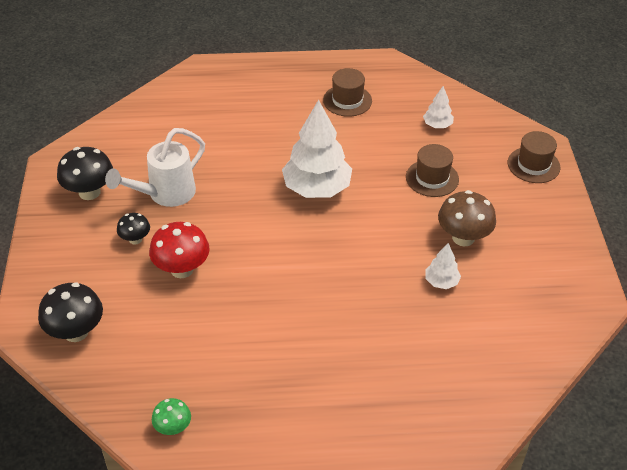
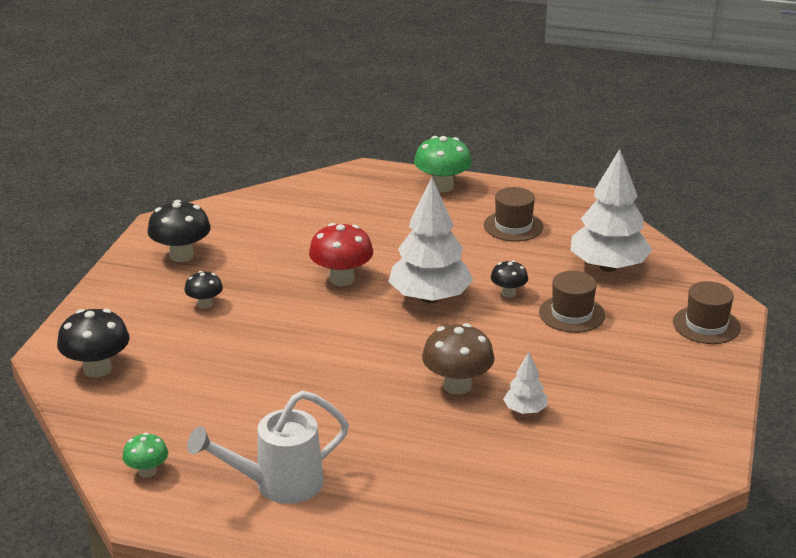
camera: 20 degrees right, 15 degrees down
(165, 194) = (259, 272): white watering can -> white watering can (277, 484)
(182, 269) = (238, 339): red mushroom -> red mushroom (341, 279)
(272, 72) = (442, 186): none -> green mushroom
(375, 169) = (508, 293): none -> black mushroom
(437, 125) = (608, 267): white tree -> white tree, size x2.12
(463, 238) = (576, 375): brown mushroom -> brown mushroom (457, 385)

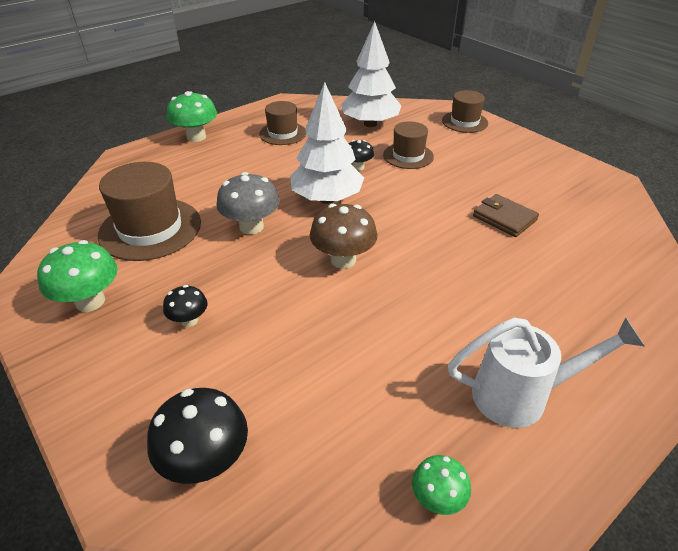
camera: 55 degrees left, 10 degrees up
(181, 255) = (90, 301): black mushroom -> green mushroom
(277, 484) = (522, 395): white watering can -> white watering can turned 105 degrees counterclockwise
(284, 235) = (150, 229): none -> brown hat
(341, 279) = (251, 227): red mushroom -> grey mushroom
(457, 385) = (450, 234): brown mushroom -> brown mushroom (343, 260)
(525, 410) = (504, 218): white tree -> brown wallet

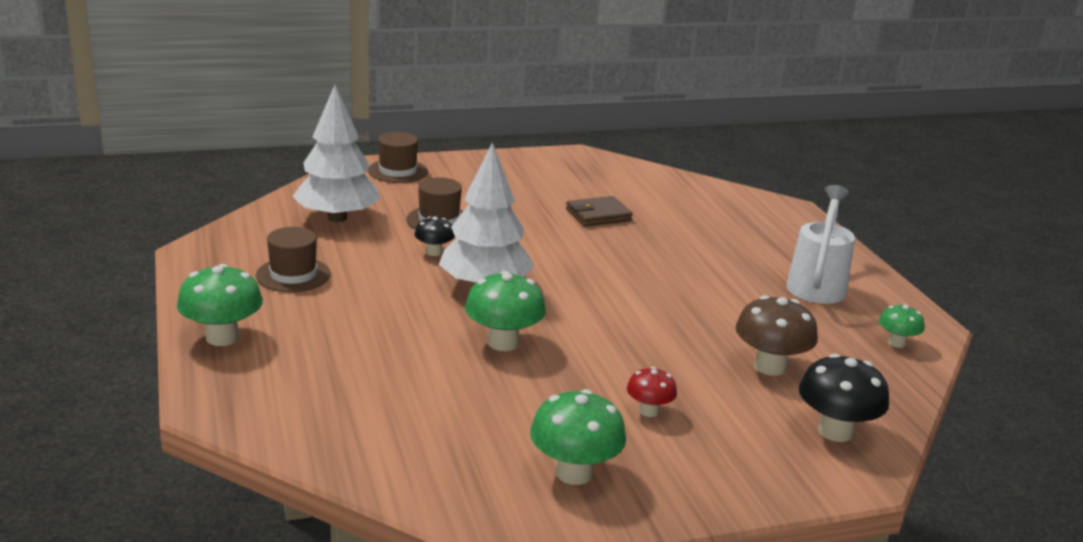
camera: 70 degrees left, 15 degrees down
(150, 229) = (447, 411): brown hat -> none
(189, 320) = (649, 411): black mushroom -> red mushroom
(251, 227) = (503, 342): grey mushroom -> green mushroom
(343, 260) = (605, 306): brown mushroom -> brown mushroom (770, 367)

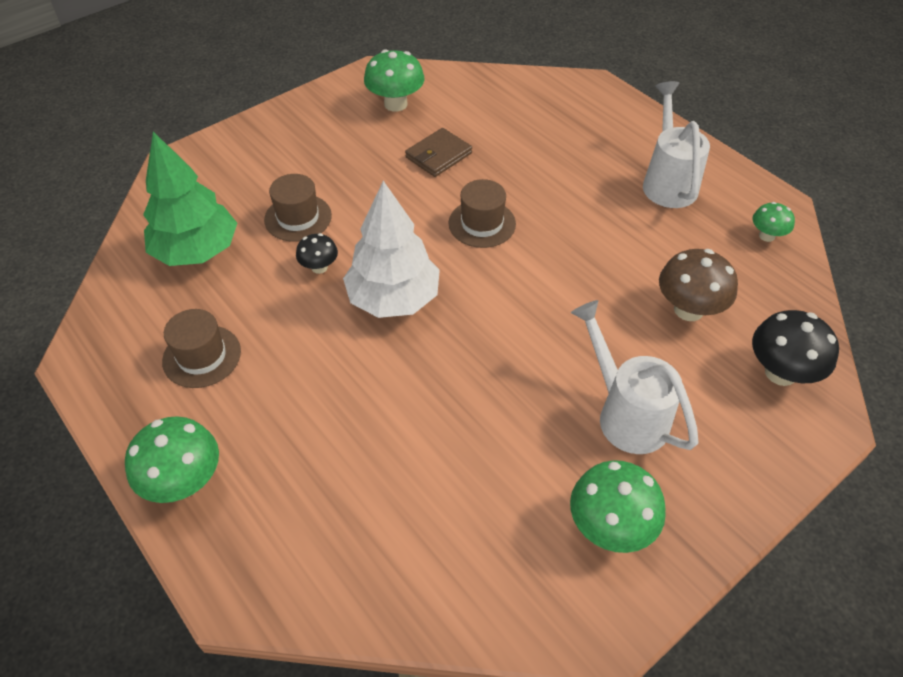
camera: 20 degrees left, 25 degrees up
(337, 218) = (197, 251): white tree -> green tree
(397, 171) = (217, 157): brown hat -> brown hat (482, 223)
(503, 342) = (453, 373): green mushroom -> green mushroom (395, 104)
(649, 411) = (625, 413): red mushroom -> white watering can

